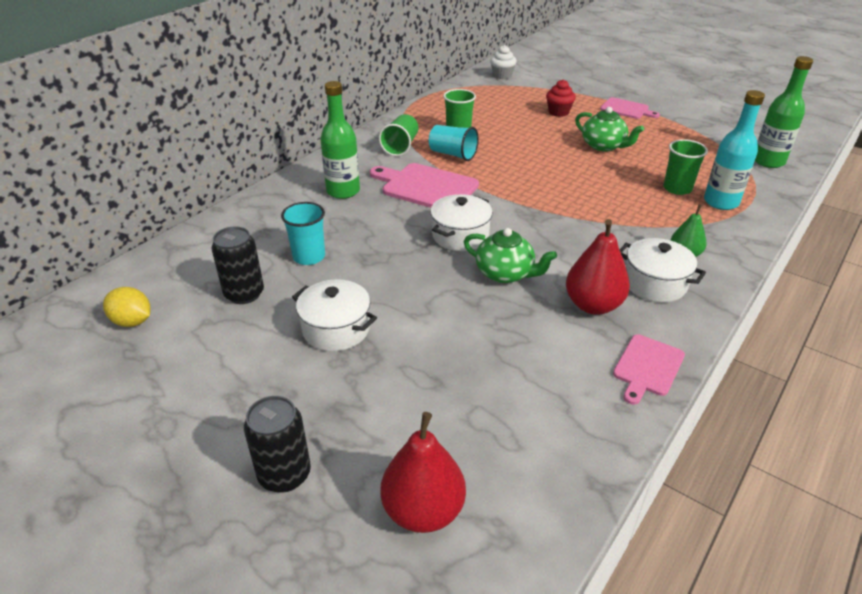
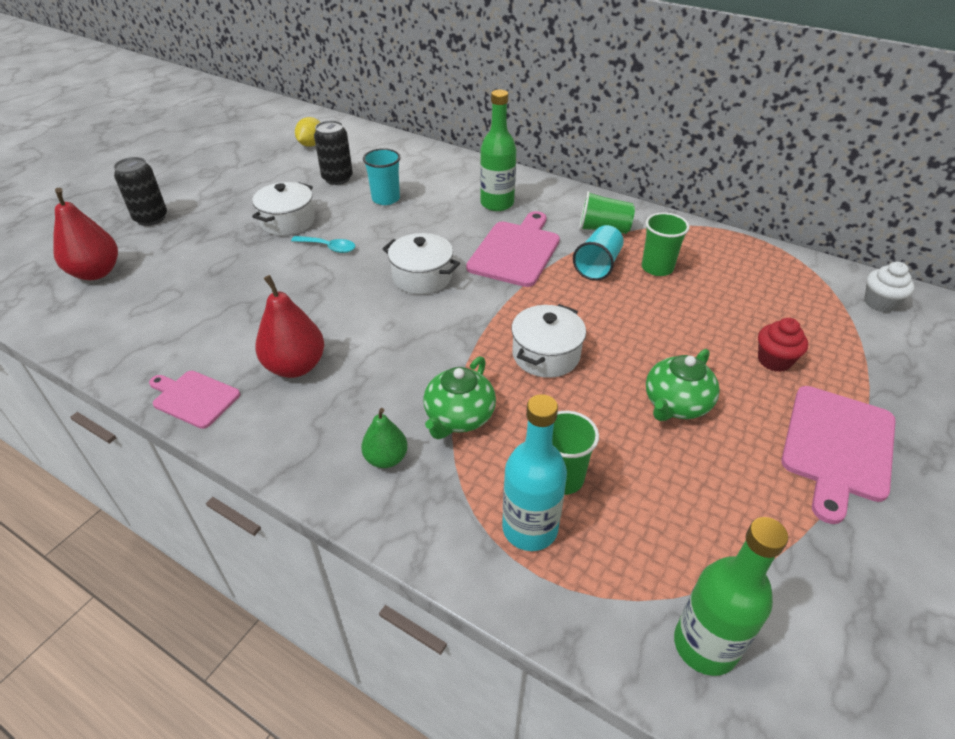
camera: 85 degrees right, 5 degrees up
(399, 294) = (328, 247): none -> turquoise spoon
(505, 273) = (354, 307): green teapot -> green teapot (459, 417)
(626, 109) = (837, 447): pink cutting board -> pink cutting board, size x1.63
(654, 283) = (327, 421): white pot -> white pot (546, 355)

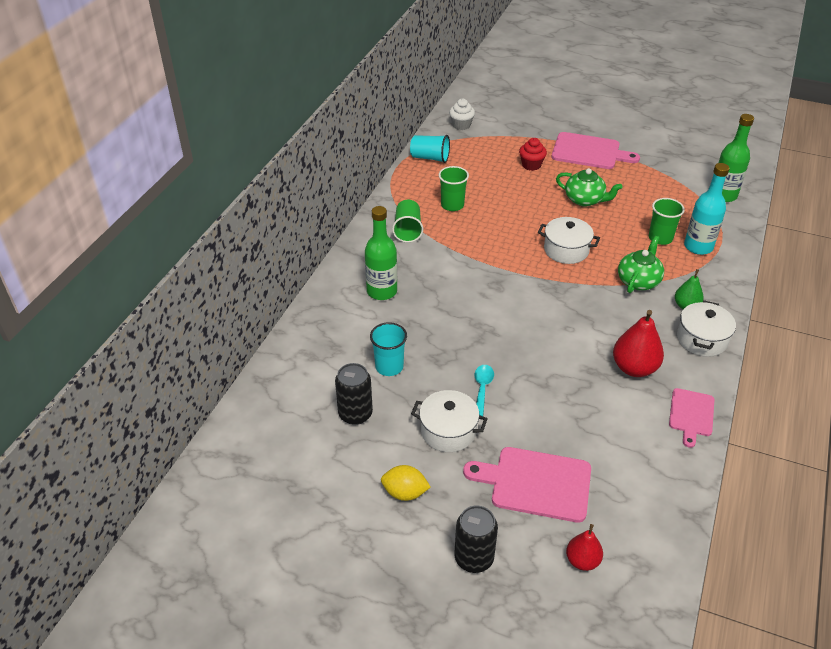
camera: 100 degrees left, 0 degrees up
(96, 272) = (582, 560): red pear -> red pear, size x0.61
(311, 144) = (277, 460): yellow lemon -> yellow lemon (405, 493)
(422, 277) = (504, 320): white pot -> white pot (702, 339)
(459, 417) = (638, 281): green teapot -> green teapot turned 75 degrees counterclockwise
(516, 251) = (452, 273): pink cutting board -> pink cutting board (535, 483)
(598, 266) = (458, 232): turquoise cup -> turquoise cup (430, 158)

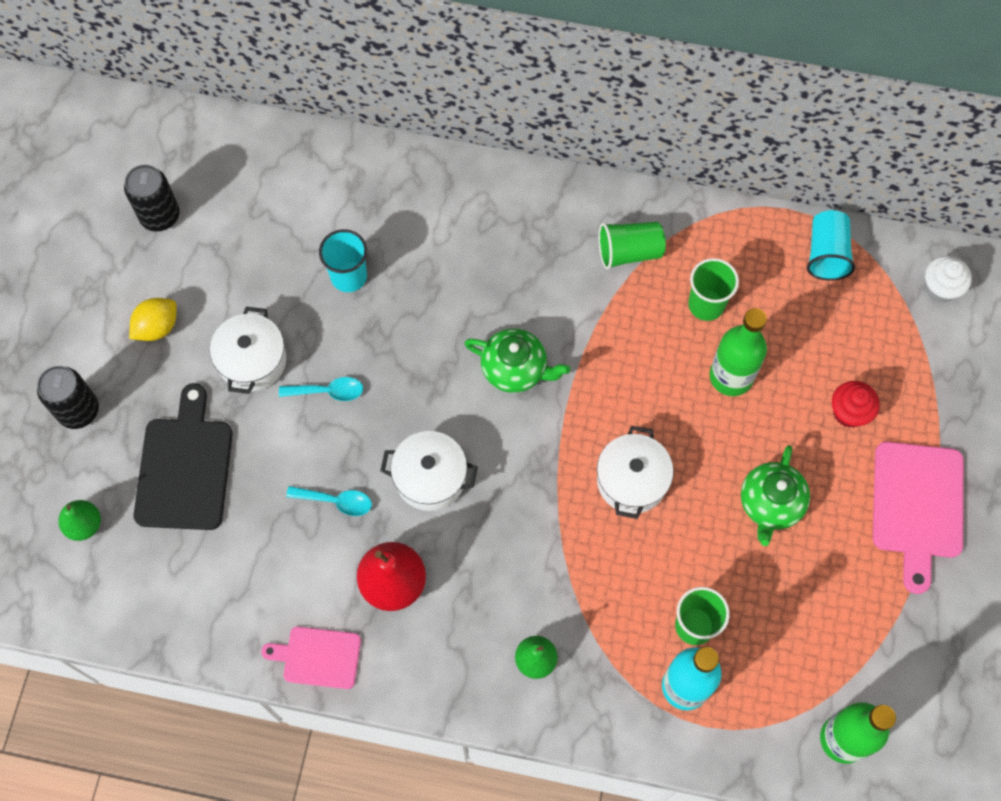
camera: 80 degrees right, 25 degrees up
(355, 414) = (265, 253): black can -> black can (160, 216)
(382, 291) = (488, 242): green bottle -> green bottle (731, 376)
(405, 493) = (157, 327): yellow lemon -> yellow lemon turned 45 degrees clockwise
(535, 483) = (185, 467): pink cutting board -> black cutting board
(571, 392) = (336, 501): none -> turquoise spoon
(582, 560) = (84, 525): red pear -> green pear
(638, 281) = (579, 590): green teapot -> green teapot (515, 369)
(702, 339) = (466, 679): white pot -> white pot (430, 478)

